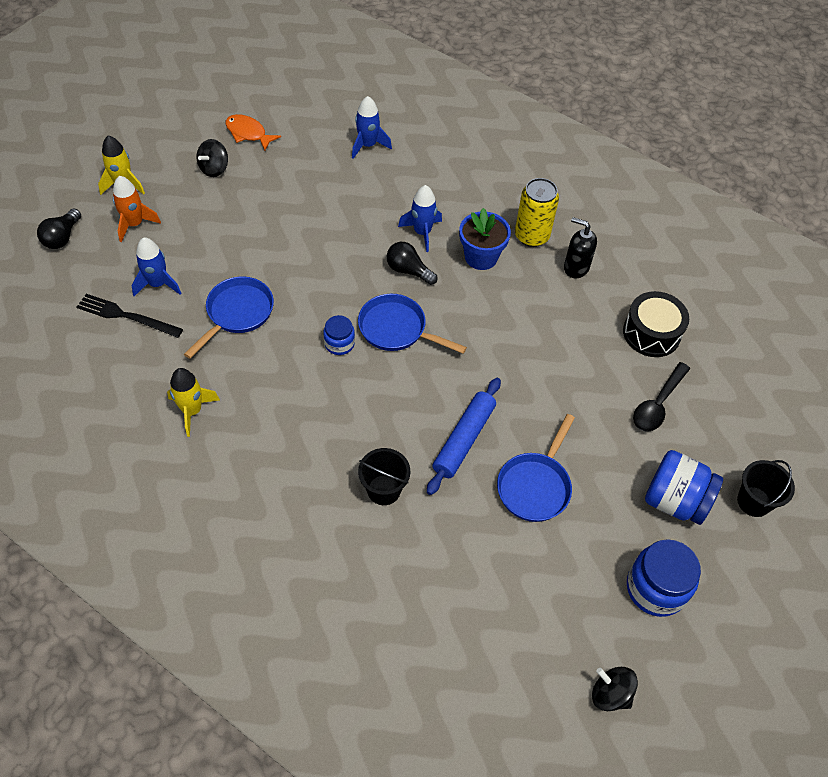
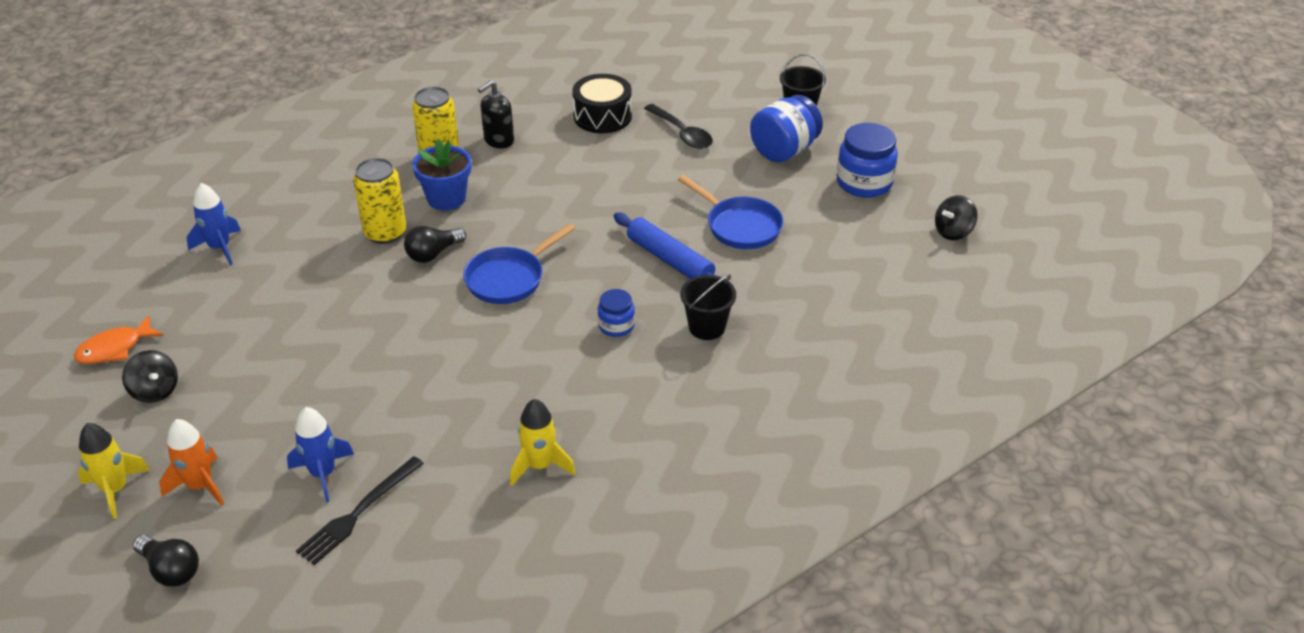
camera: 70 degrees left, 15 degrees down
(237, 313) = (414, 404): blue pan -> none
(339, 343) = (505, 326): blue jar -> blue jar (616, 326)
(422, 232) = (385, 233): blue rocket -> yellow can

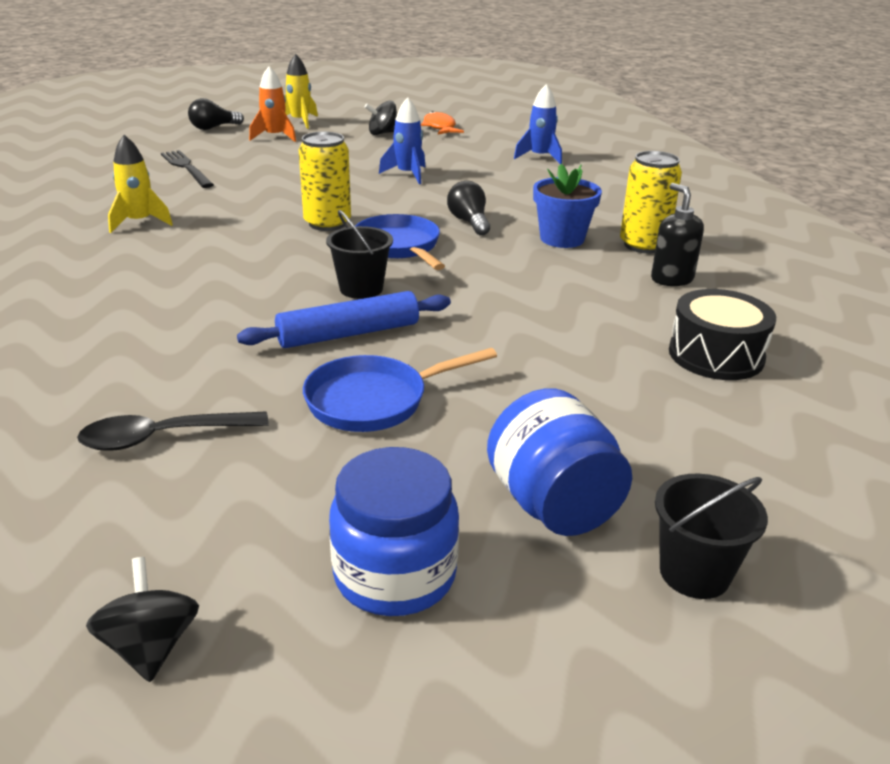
camera: 110 degrees right, 10 degrees down
(323, 474) = (238, 163): blue rocket -> blue rocket (407, 175)
(385, 233) = (519, 208): yellow can -> yellow can (327, 223)
(616, 326) = (269, 282): blue jar -> none
(682, 133) = (647, 411): black spoon -> black spoon (163, 437)
(707, 327) = (207, 329): black bucket -> black bucket (361, 289)

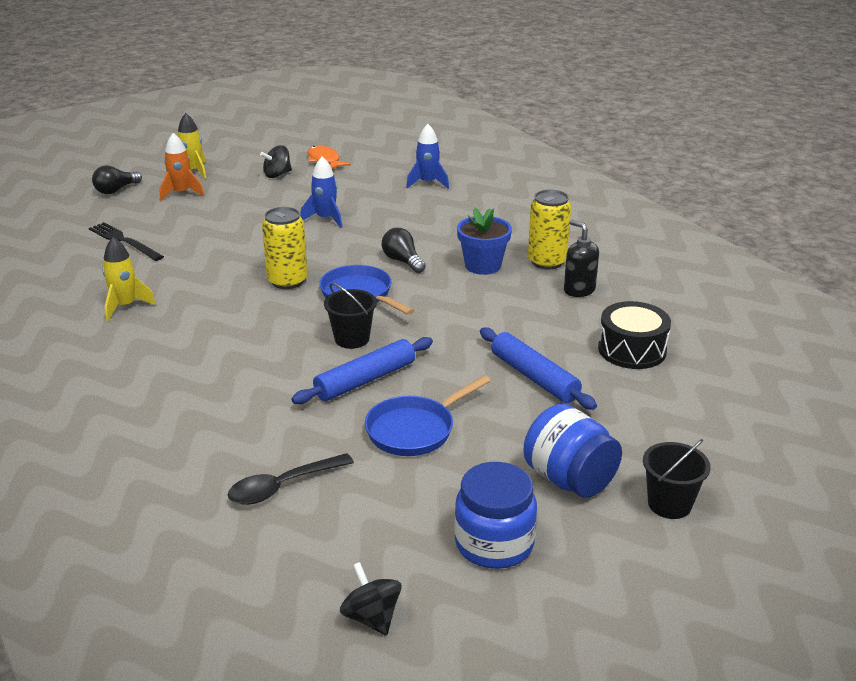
camera: 15 degrees left, 0 degrees up
(566, 365) = (534, 377): none -> blue rolling pin

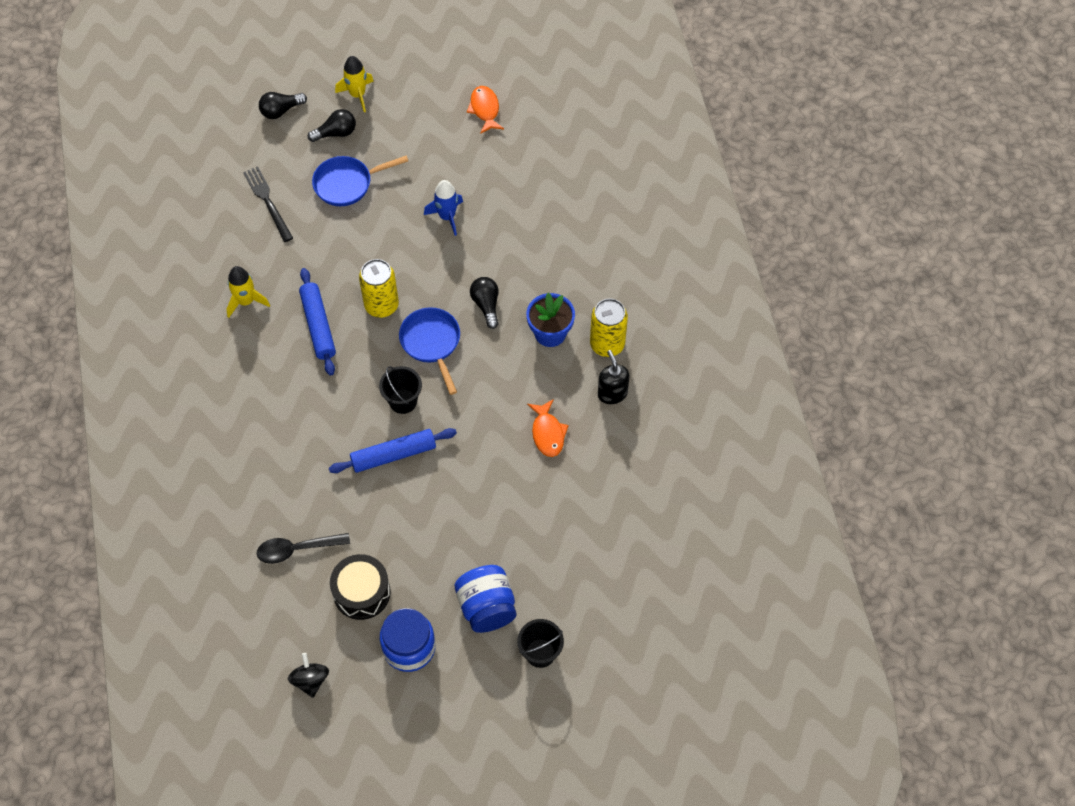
camera: 20 degrees right, 30 degrees up
(181, 193) = (336, 133): orange rocket -> black light bulb
(277, 175) = (432, 124): black spinning top -> none
(415, 430) = (406, 522): blue pan -> blue pan (347, 184)
(427, 183) = (563, 181): blue rocket -> none
(533, 328) = (547, 433): none -> orange fish
(534, 377) = (518, 492): blue rolling pin -> blue rolling pin (318, 325)
(632, 350) = (610, 485): black drum -> black drum (361, 592)

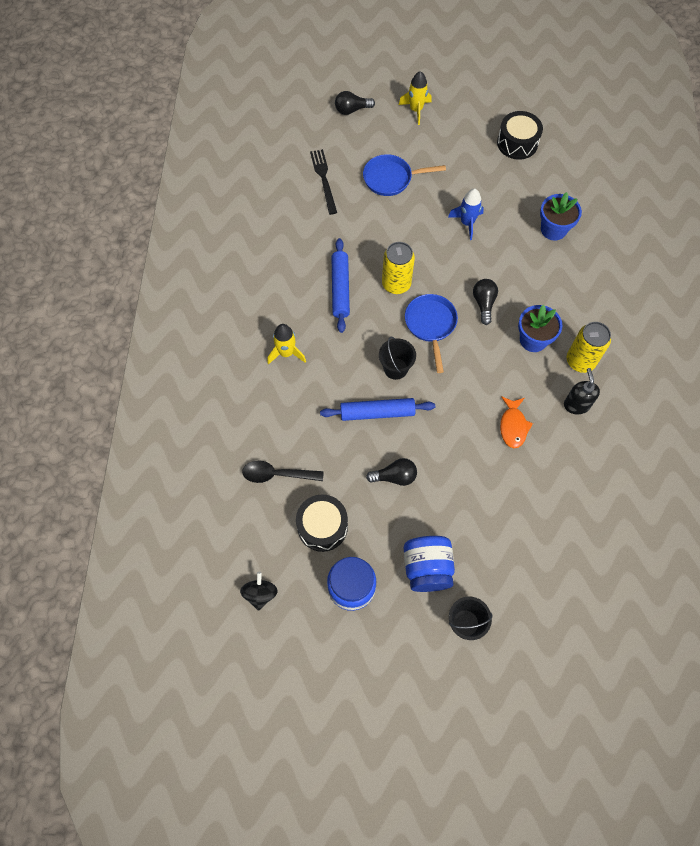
camera: 15 degrees right, 5 degrees up
(246, 301) = (286, 255): yellow rocket -> yellow rocket (286, 353)
(336, 133) = (391, 136): black light bulb -> black light bulb (395, 476)
(485, 109) = (517, 143): orange fish -> black drum
(547, 202) = (553, 229): none -> blue flower pot

